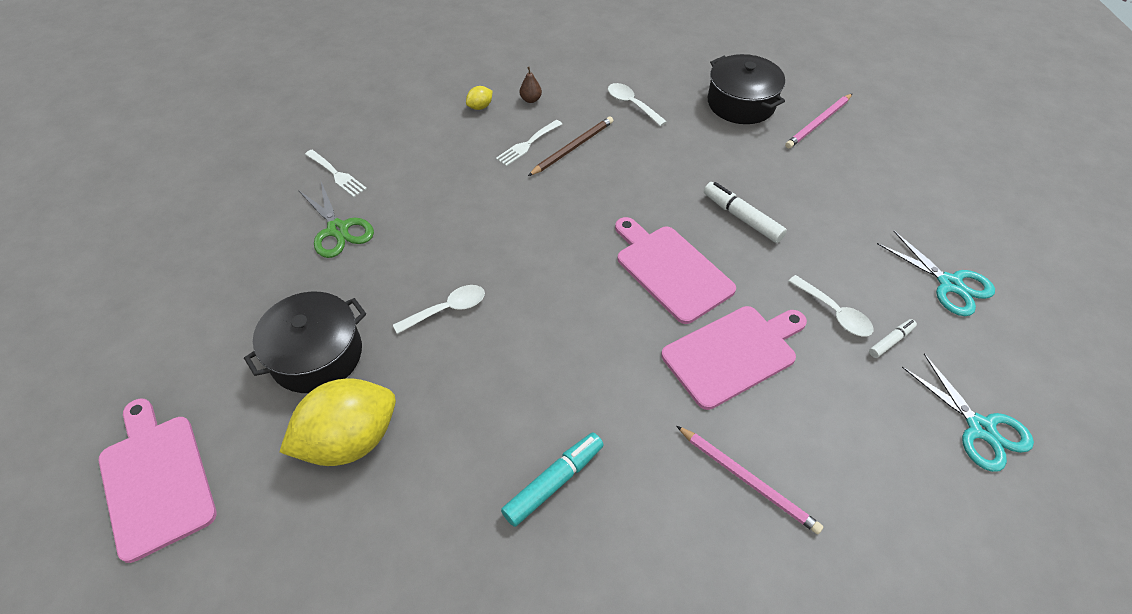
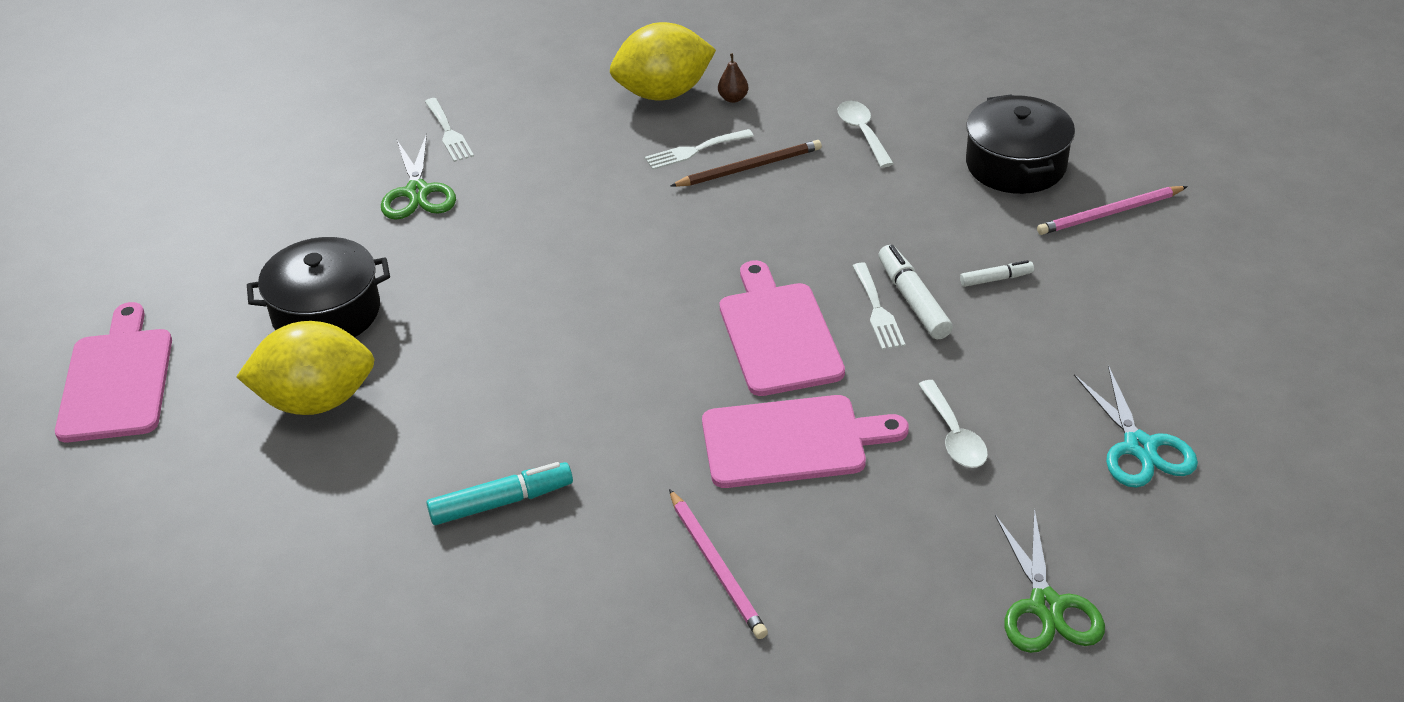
camera: 25 degrees right, 10 degrees down
(447, 309) = (489, 306): white spoon -> none
(480, 107) = (663, 93): yellow lemon -> yellow lemon, size x2.48
(724, 232) = (877, 310): none -> white fork
(891, 341) = (1004, 485): white marker -> white marker (996, 279)
(980, 428) = (1046, 606): turquoise scissors -> green scissors

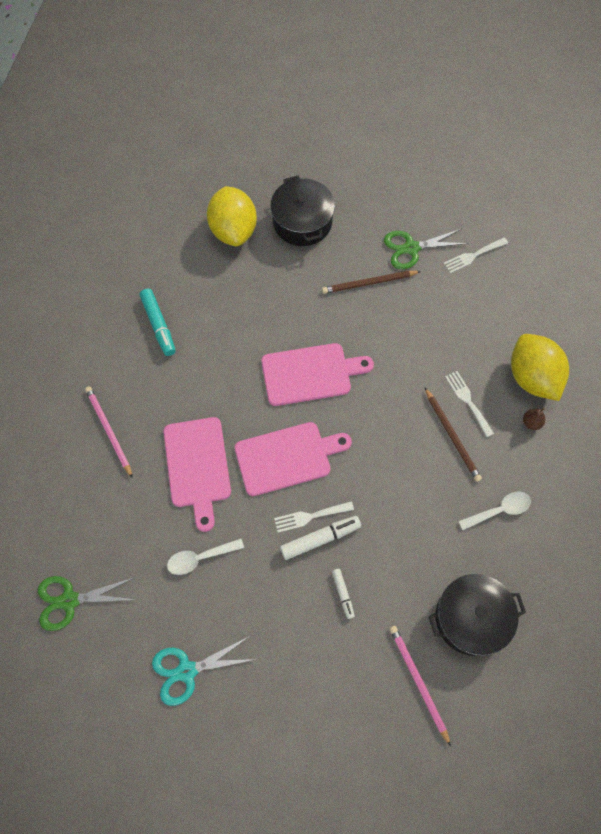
camera: 85 degrees right, 25 degrees up
(117, 380) = (249, 142): pink cutting board -> pink cutting board (310, 374)
(472, 239) = (369, 283): none -> brown pencil
(716, 567) = (109, 430): pink pencil -> pink pencil turned 90 degrees clockwise

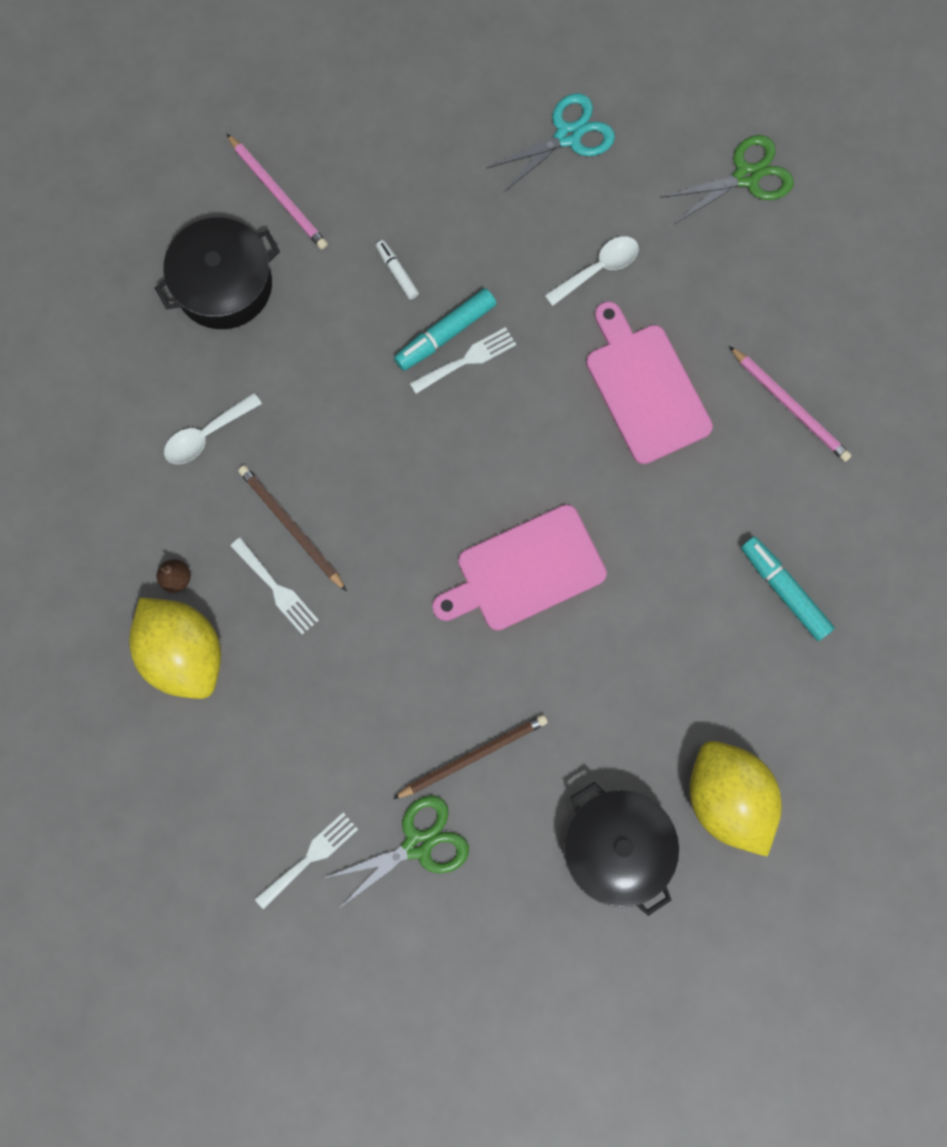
camera: 165 degrees right, 10 degrees up
(287, 457) = (522, 433): pink cutting board -> none
(320, 539) = (445, 334): white marker -> turquoise marker

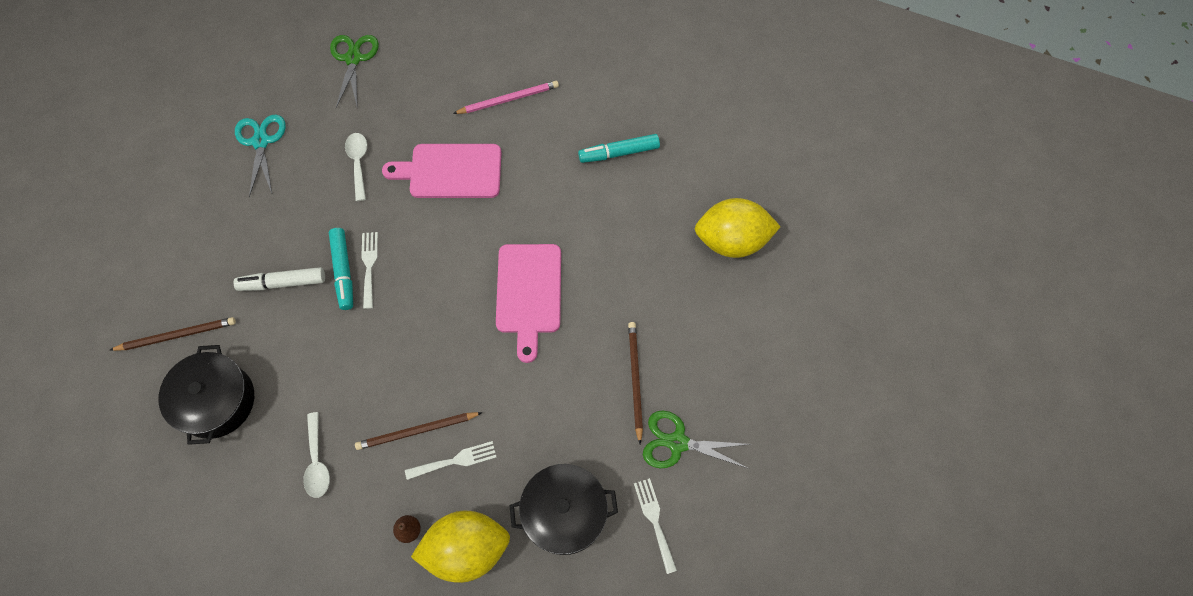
camera: 65 degrees left, 10 degrees down
(278, 194) = (177, 335): pink pencil -> brown pencil
(397, 272) = (282, 282): white marker -> white marker, size x1.72
(417, 844) = (677, 442): green scissors -> green scissors turned 75 degrees counterclockwise
(616, 848) = (734, 318): black pot -> black pot (564, 513)

